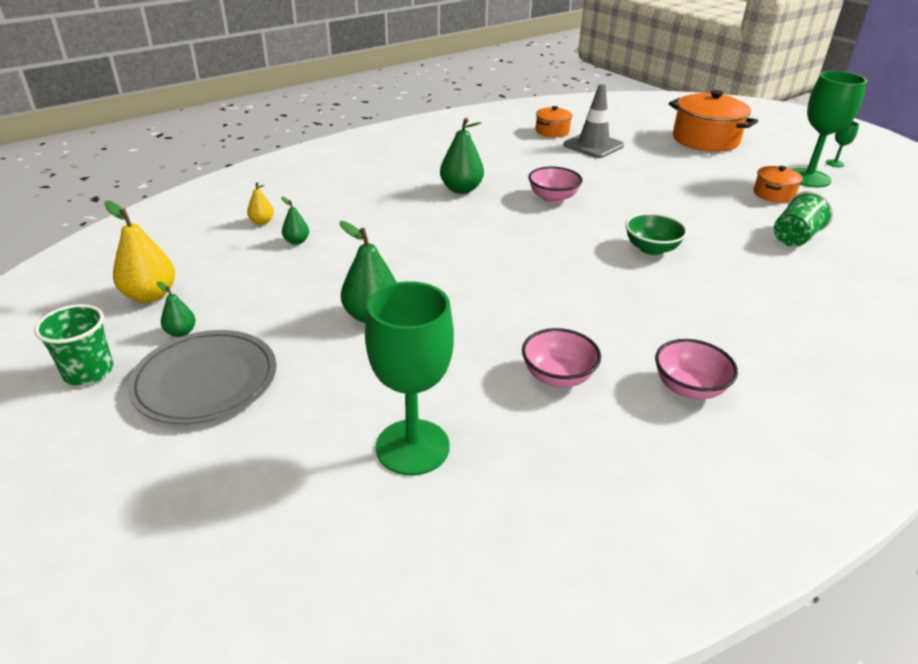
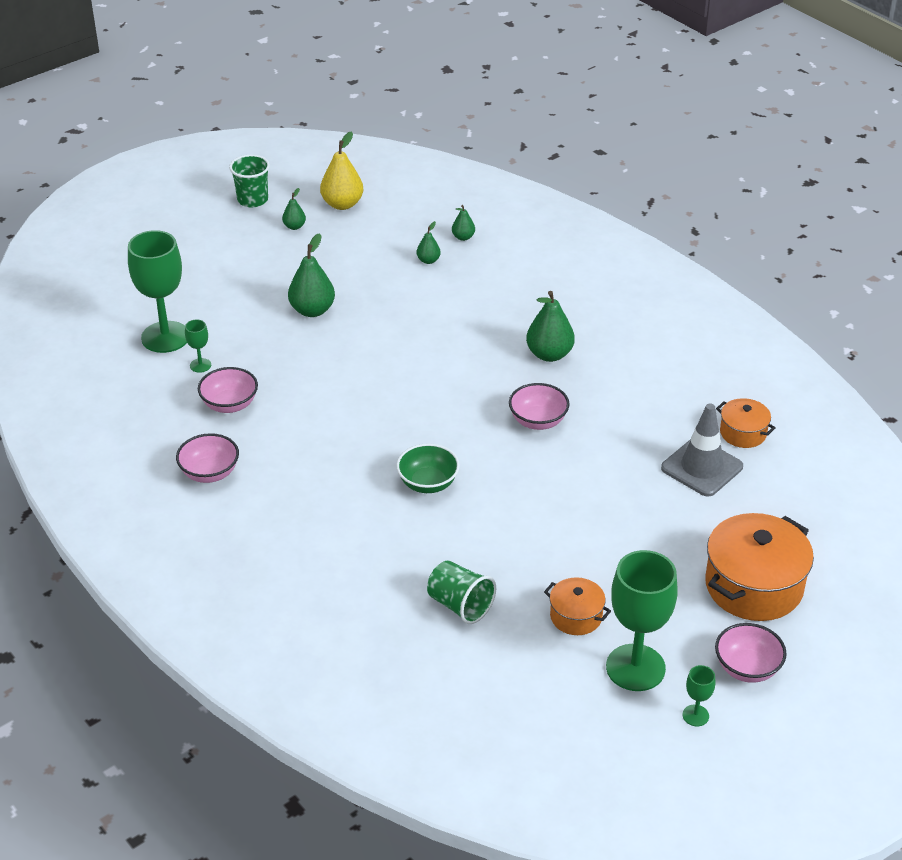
camera: 90 degrees right, 5 degrees up
(205, 381) = (239, 246): grey plate -> none
(262, 222) = (463, 237): yellow pear -> green pear
(479, 406) = (200, 365): none -> green goblet
(780, 147) = (747, 668): none -> pink bowl

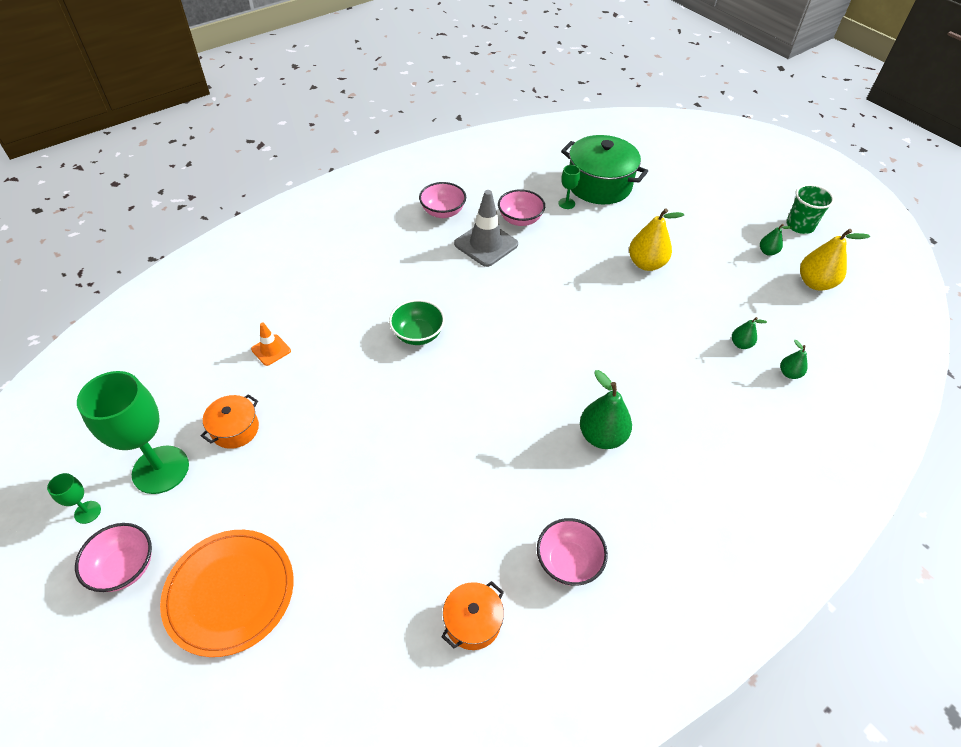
camera: 90 degrees right, 10 degrees up
(165, 337) = (599, 185): green goblet -> green pot
(312, 310) = (646, 264): green pear -> yellow pear
(460, 605) = (271, 350): green cup -> orange traffic cone
(538, 421) = (497, 419): pink bowl -> pink bowl (568, 562)
(702, 467) = (417, 565): grey traffic cone -> grey traffic cone (486, 244)
(754, 586) = (230, 593): orange pot -> orange plate

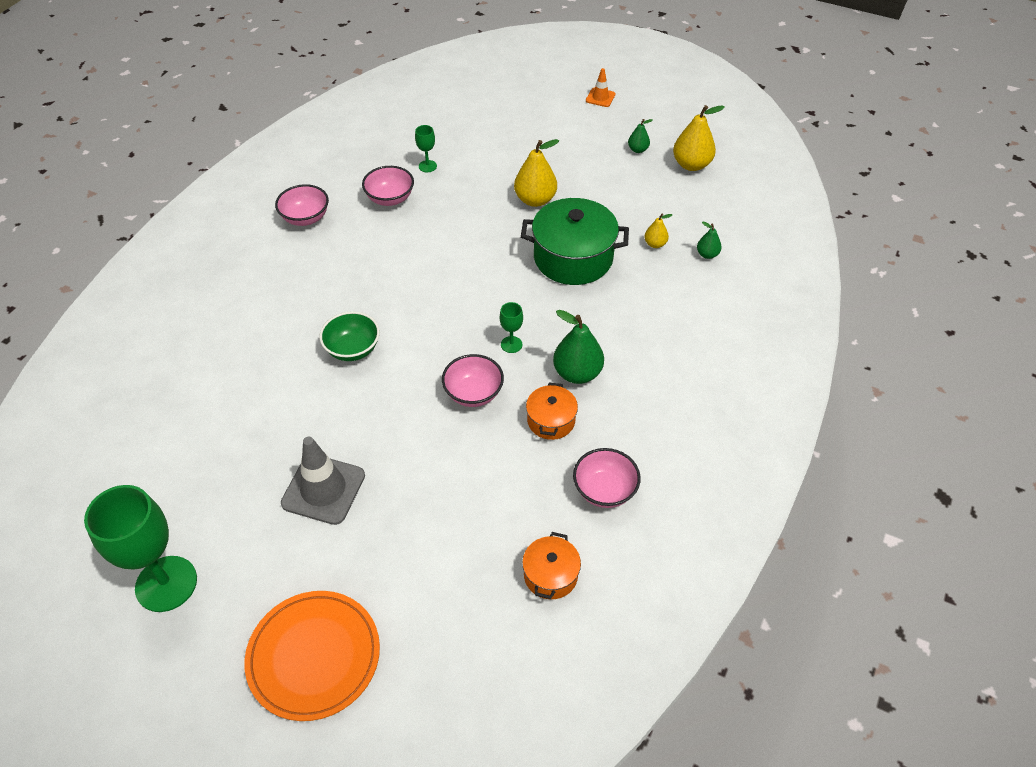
camera: 25 degrees left, 0 degrees up
(87, 512) = (114, 656): green goblet -> green goblet (511, 344)
(125, 567) = (191, 685): pink bowl -> pink bowl (473, 393)
(235, 429) = (220, 513): orange pot -> orange pot (551, 420)
(271, 350) = (208, 424): orange traffic cone -> orange traffic cone (600, 97)
(486, 244) = (369, 235): grey traffic cone -> grey traffic cone (323, 489)
(599, 185) = (449, 136): green pot -> green pot (573, 258)
(740, 344) = (655, 244): green pear -> yellow pear
(799, 226) = (654, 115): green cup -> none

